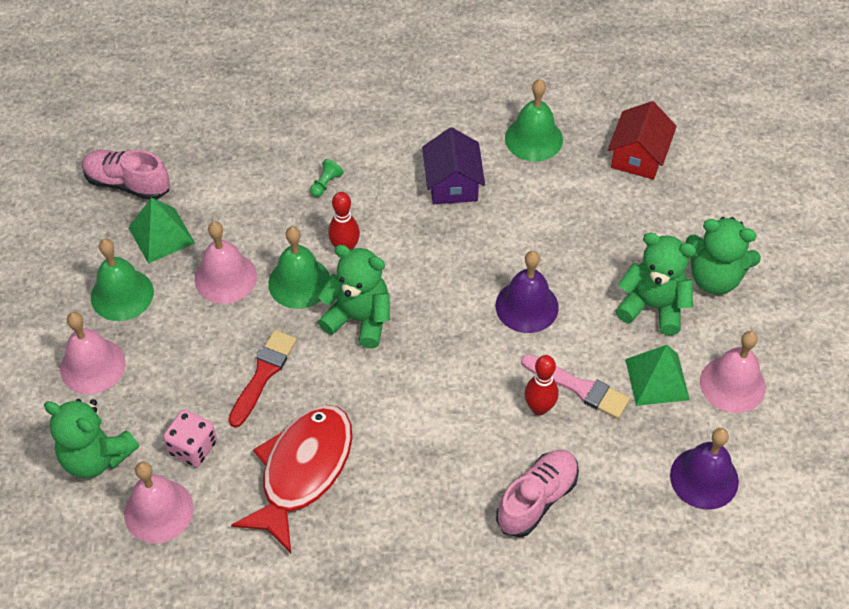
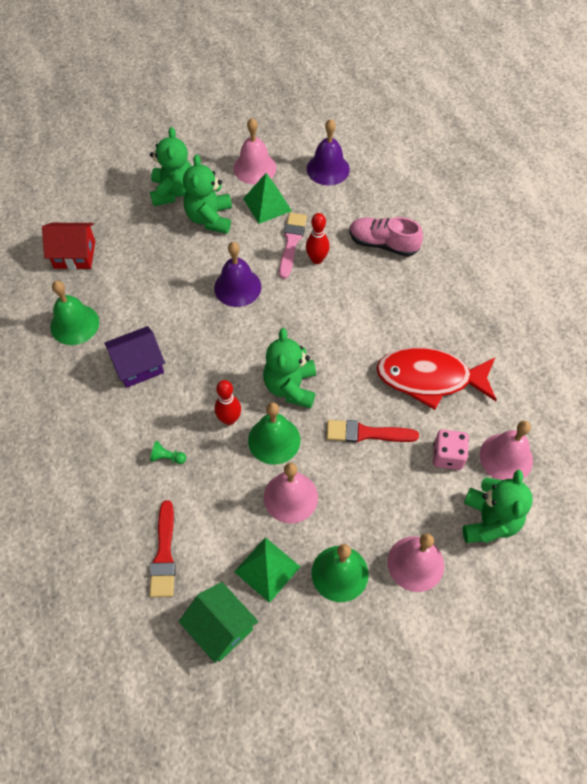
camera: 110 degrees left, 5 degrees up
(127, 184) = (220, 627): pink shoe -> green house
(222, 158) = (164, 554): none -> red brush

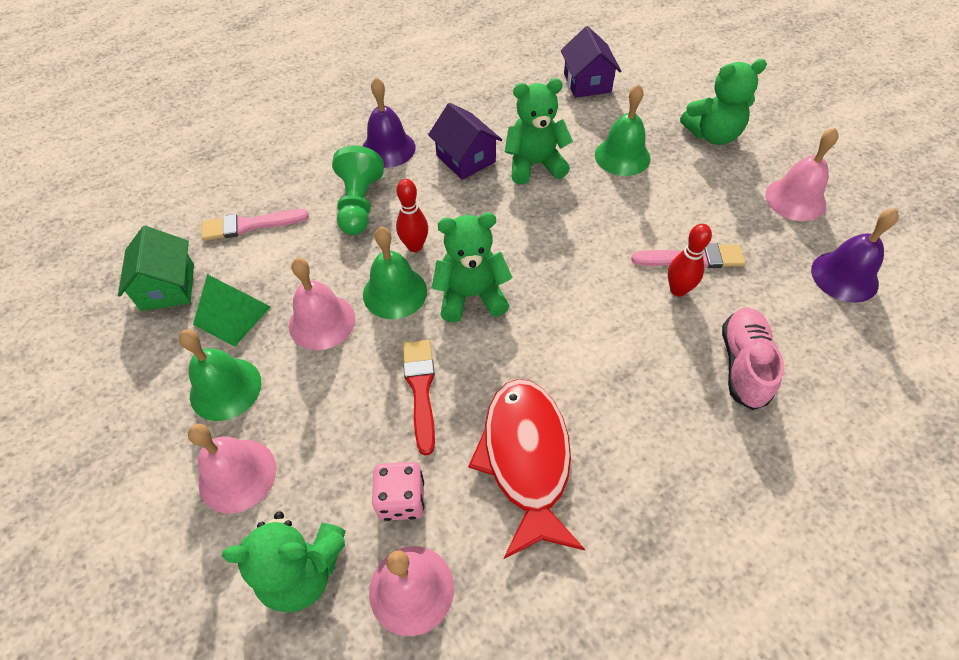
camera: 80 degrees right, 5 degrees down
(74, 255) = (587, 82): red house -> purple house
(74, 324) = (502, 102): green bell -> green bell (622, 156)
(164, 554) = (249, 225): red brush -> pink brush
(167, 457) = (359, 204): green pawn -> green pawn, size x2.22
(210, 218) = (690, 174): green teddy bear -> green teddy bear (534, 164)
(220, 627) = (168, 287): green house -> green house turned 45 degrees counterclockwise
(237, 287) = (599, 218): purple bell -> purple bell (388, 148)
(267, 204) = (742, 222): green pyramid -> none

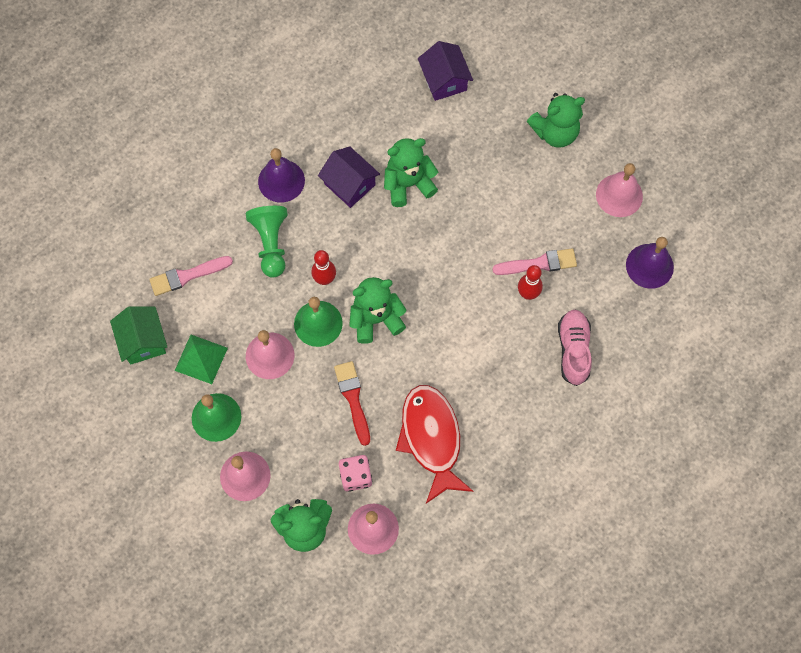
camera: 10 degrees left, 15 degrees up
(622, 156) = (480, 166): green bell -> none

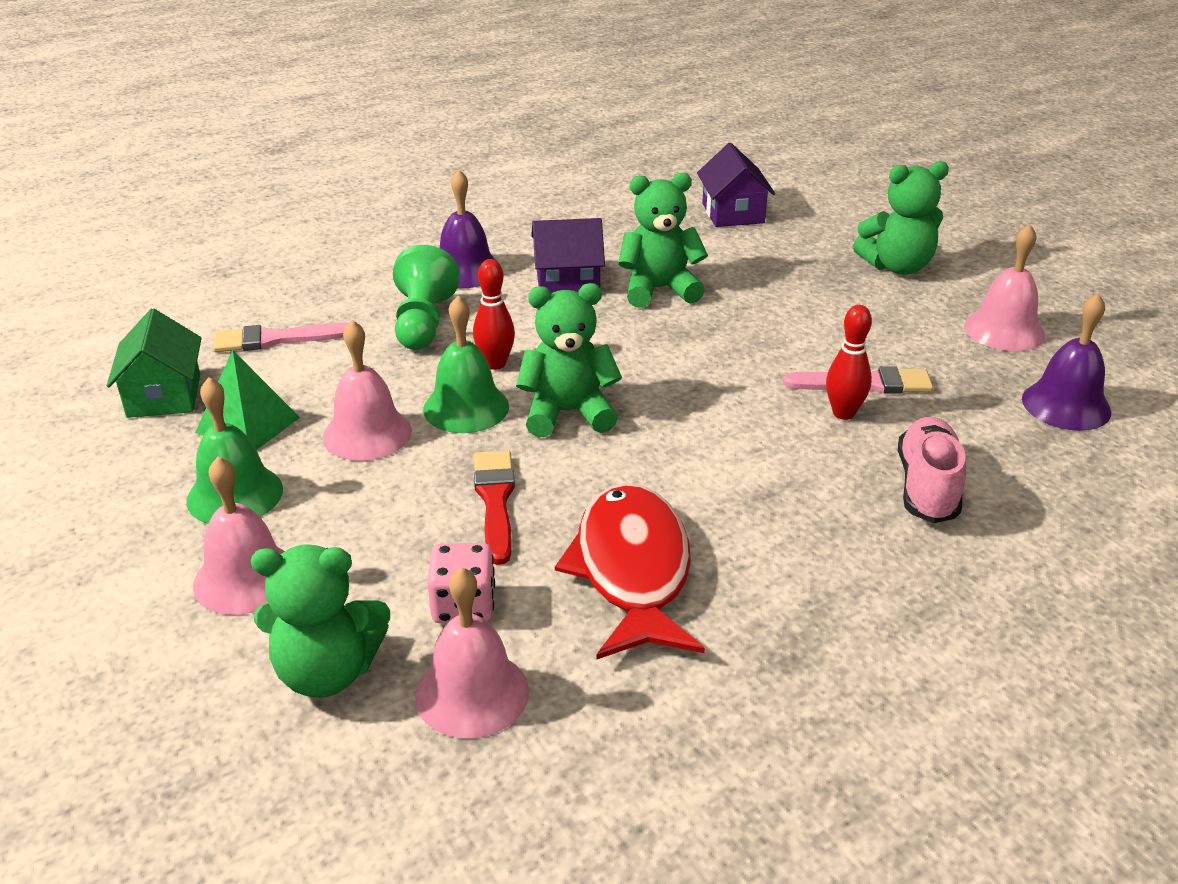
camera: 10 degrees right, 35 degrees down
(349, 184) = (568, 282): purple house -> purple house turned 60 degrees counterclockwise

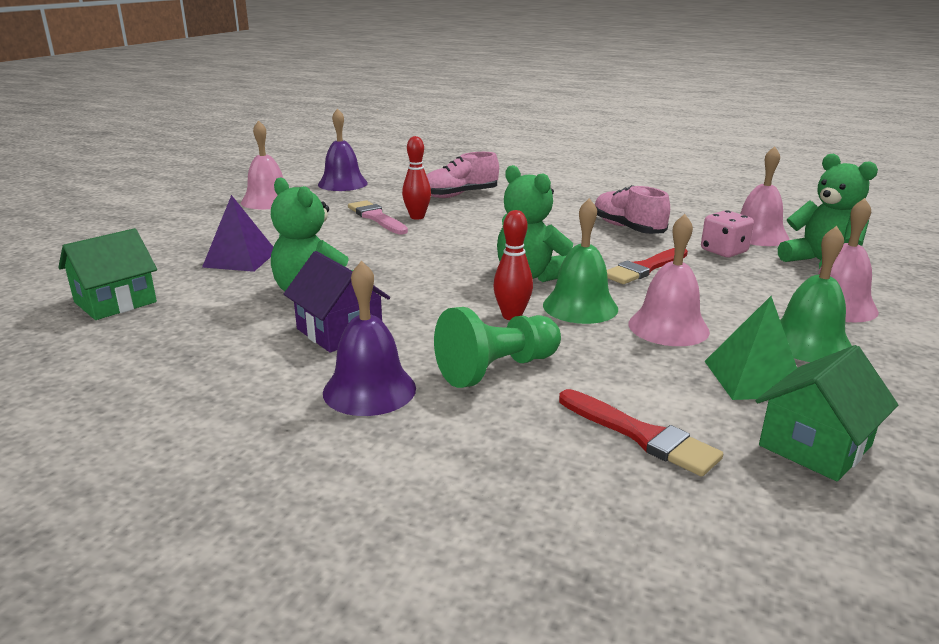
camera: 125 degrees left, 10 degrees down
(276, 339) = (641, 435): pink brush -> red brush
(632, 571) = (627, 228): red fish -> pink shoe
(733, 213) = (115, 302): purple house -> green house
(788, 275) = (240, 259): none -> purple pyramid
(897, 266) = (193, 233): green teddy bear -> none

